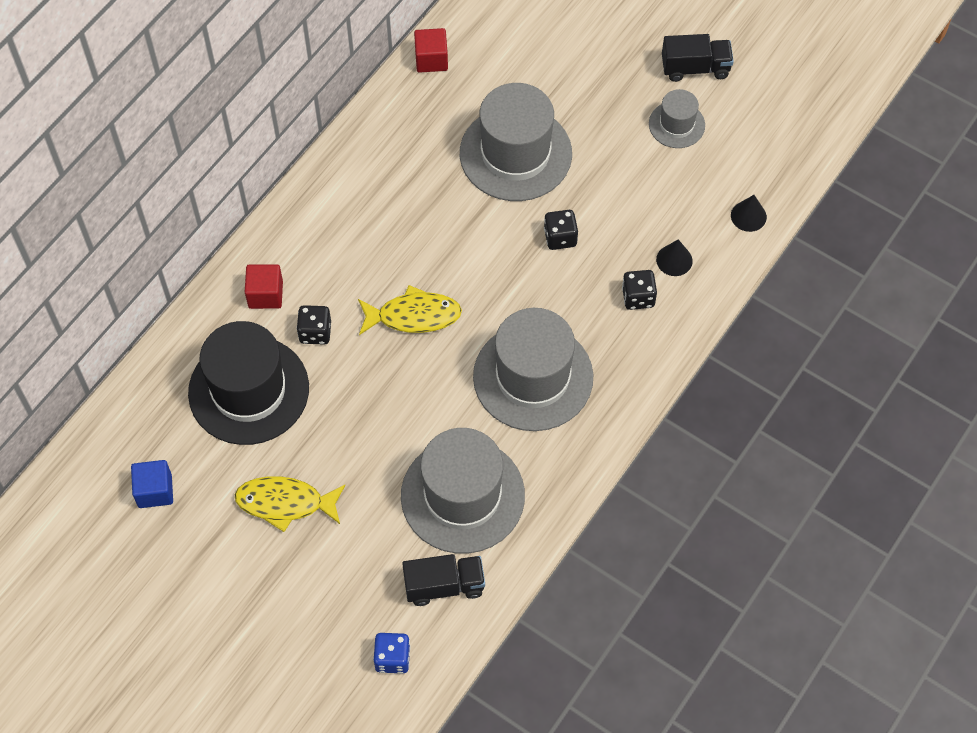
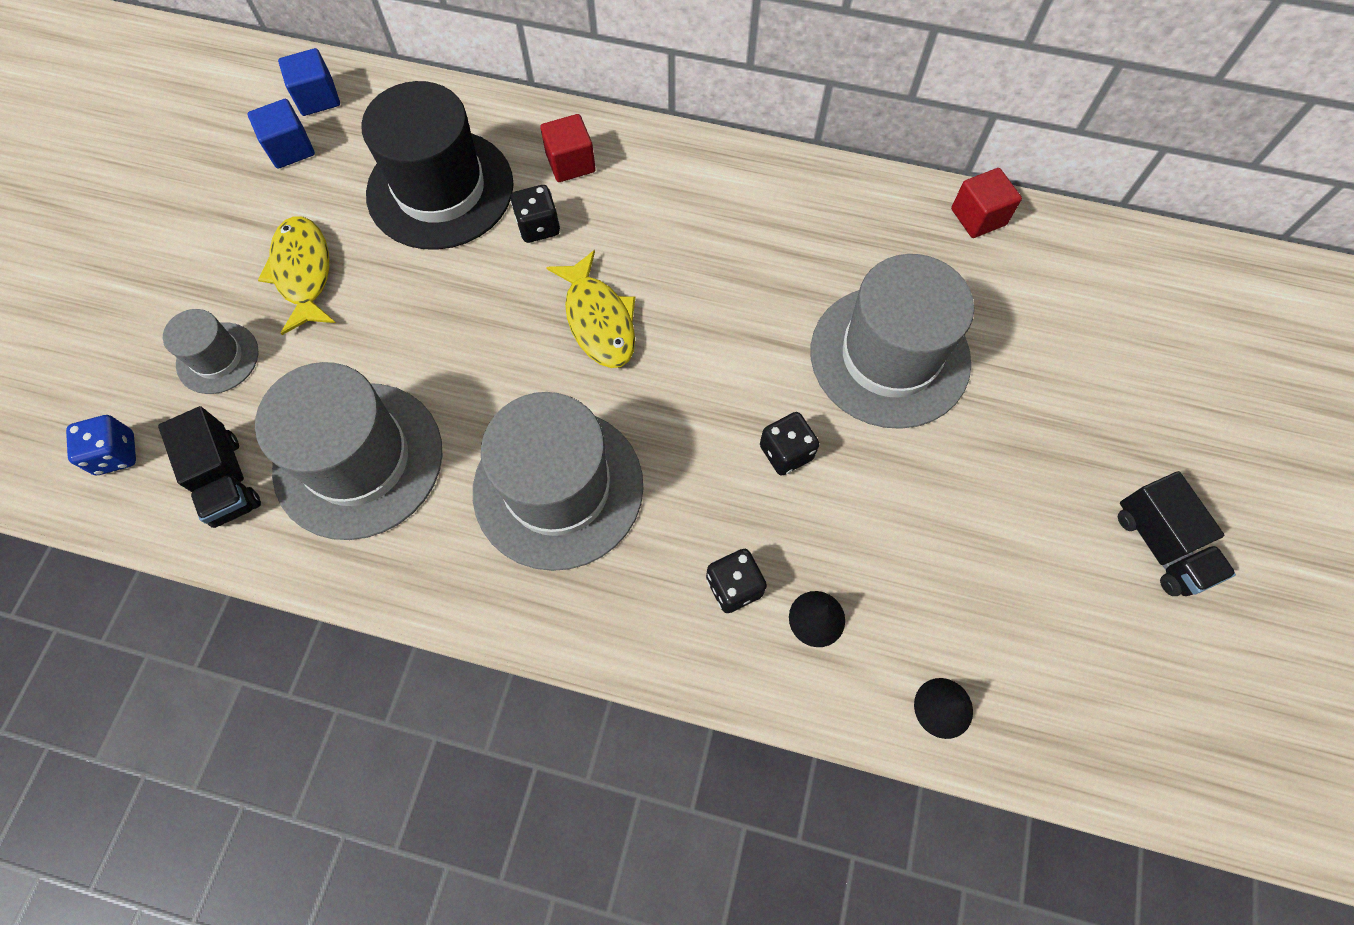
camera: 70 degrees right, 5 degrees up
(109, 460) = (317, 98): none -> blue cube
(676, 124) = (1047, 549): grey hat -> grey hat (218, 358)

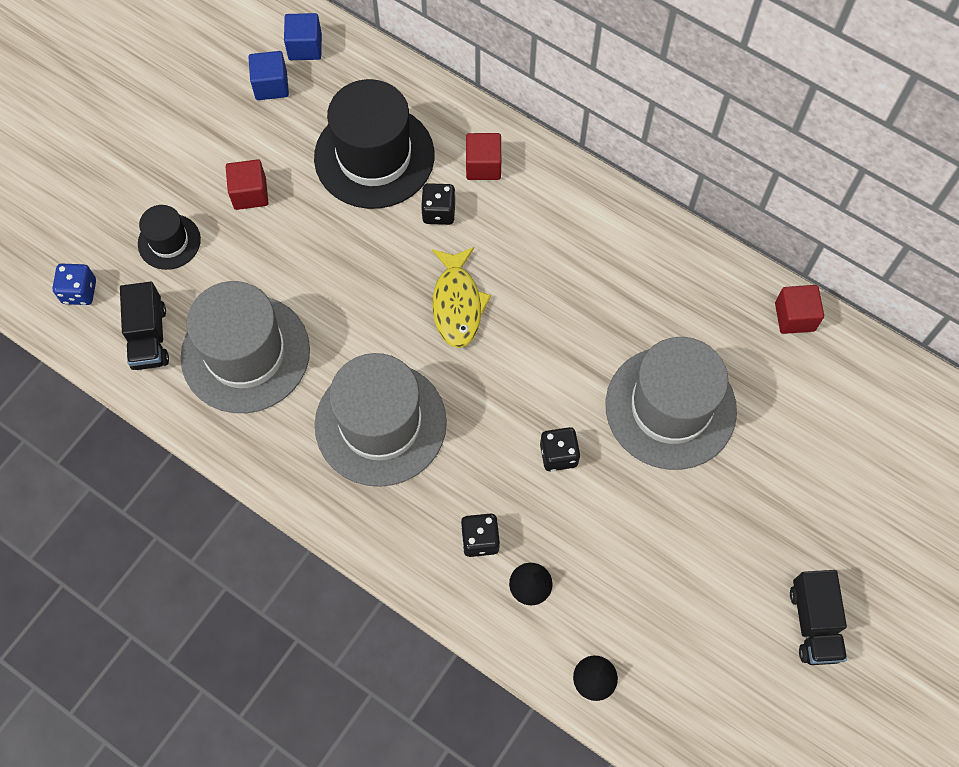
camera: 20 degrees right, 0 degrees up
(218, 358) = (169, 242): grey hat -> black hat
(303, 273) = (250, 193): yellow fish -> red cube

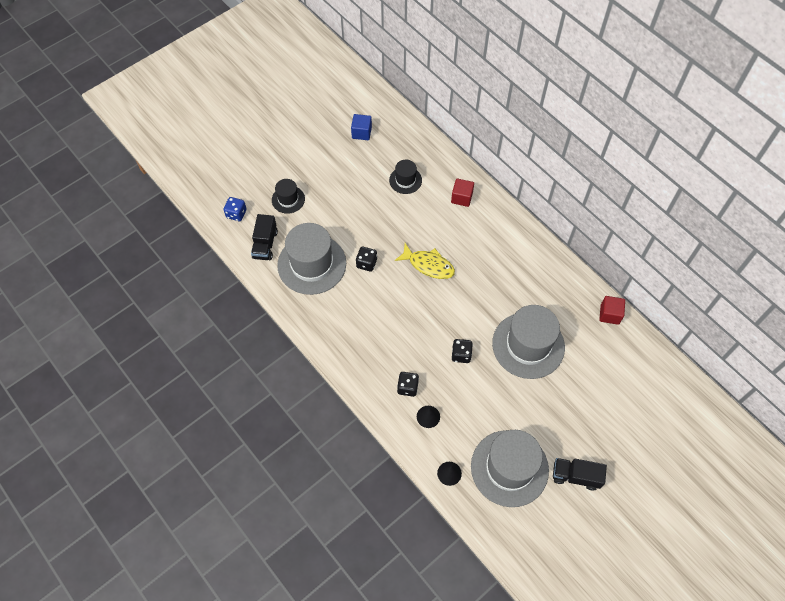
camera: 15 degrees right, 5 degrees down
(250, 193) = (336, 184): red cube -> none
(305, 47) = (384, 117): blue cube -> none
(374, 156) = (405, 180): black hat -> black hat, size x0.51
(380, 423) = (371, 316): grey hat -> grey hat (509, 468)
(439, 212) = (431, 216): black dice -> black dice (366, 263)
(457, 304) = (428, 265): yellow fish -> yellow fish turned 75 degrees counterclockwise
(813, 623) = (575, 476): black truck -> black truck turned 90 degrees clockwise

